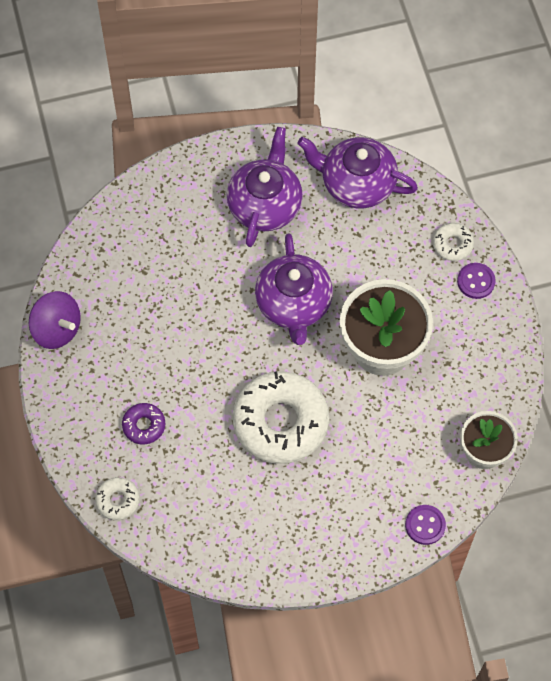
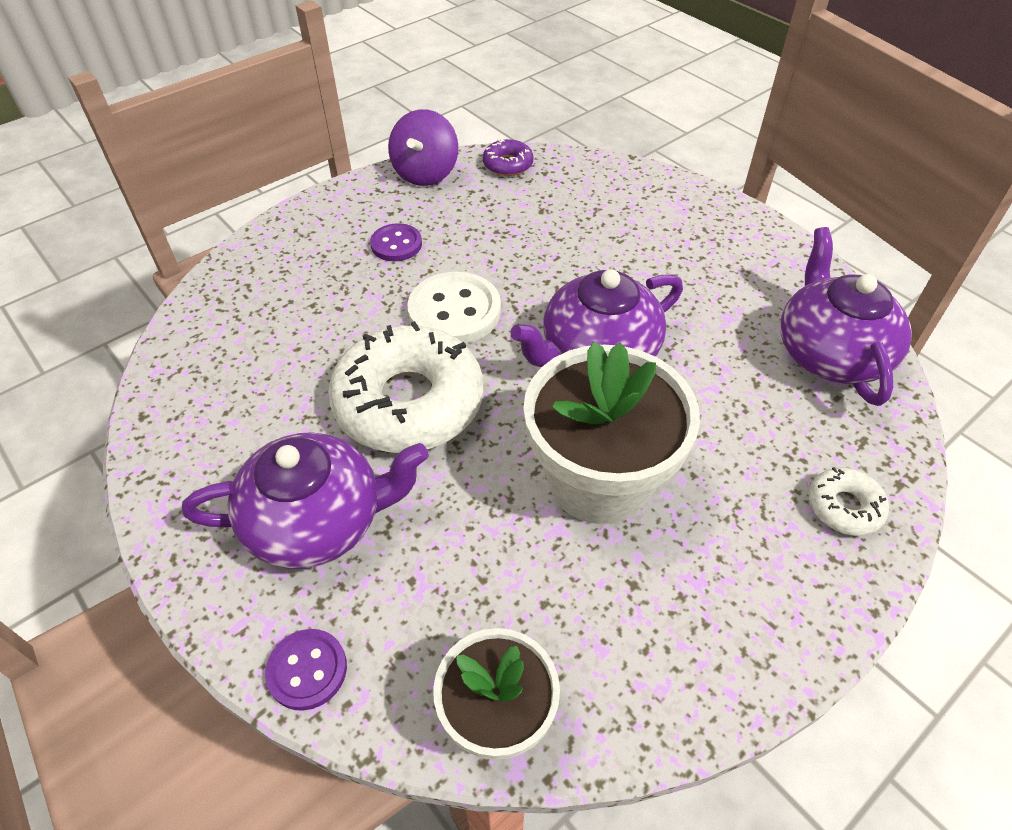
camera: 65 degrees right, 15 degrees down
(117, 500) = (226, 286): white donut -> none
(144, 425) = (339, 275): purple donut -> purple donut (508, 164)
(217, 368) = (454, 311): none -> white button
(265, 204) = (714, 276): purple teapot -> purple teapot (317, 521)
(476, 281) = (810, 568): purple button -> purple button (396, 244)

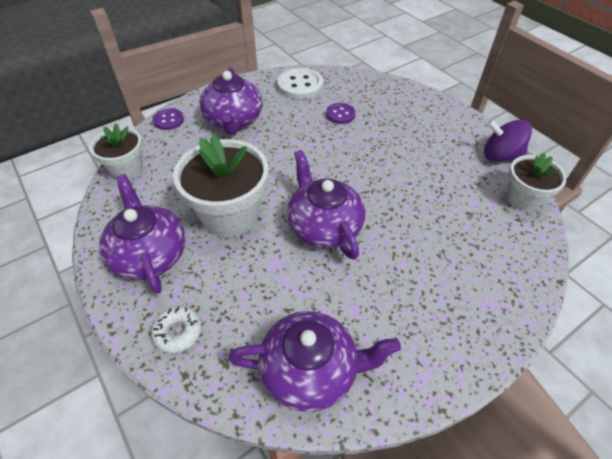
camera: 95 degrees right, 0 degrees up
(396, 244) = (422, 143): purple button -> purple button (340, 114)
(409, 402) = (296, 147): white donut -> none
(454, 311) = (363, 165): white button -> white button (300, 85)
(508, 164) = (523, 198): purple donut -> white flower pot
(720, 590) = (150, 254): none -> purple teapot

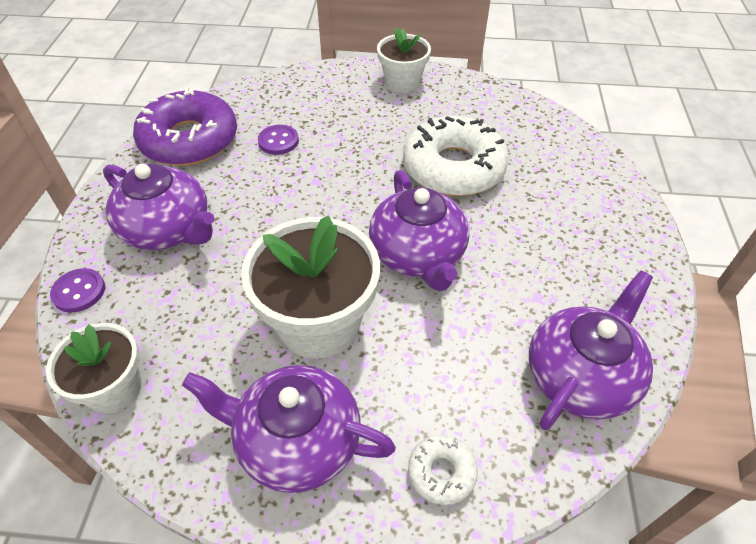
camera: 50 degrees left, 0 degrees up
(300, 85) = (189, 140): white button -> purple donut
(324, 226) = (418, 254): purple teapot -> purple teapot turned 120 degrees counterclockwise
(417, 199) = (453, 168): none -> white donut
(500, 156) = (461, 85): purple spinning top -> none
(523, 198) = (520, 108): white flower pot -> white flower pot (402, 82)

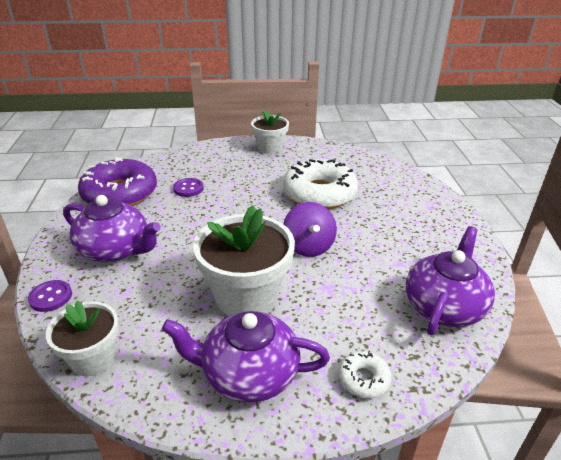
camera: 10 degrees left, 15 degrees down
(418, 254) = (308, 246): purple teapot -> purple spinning top

